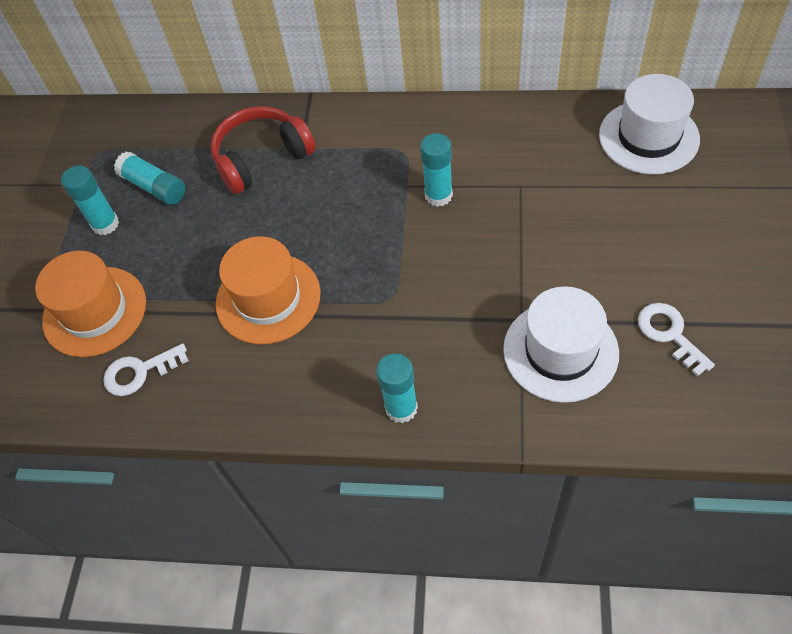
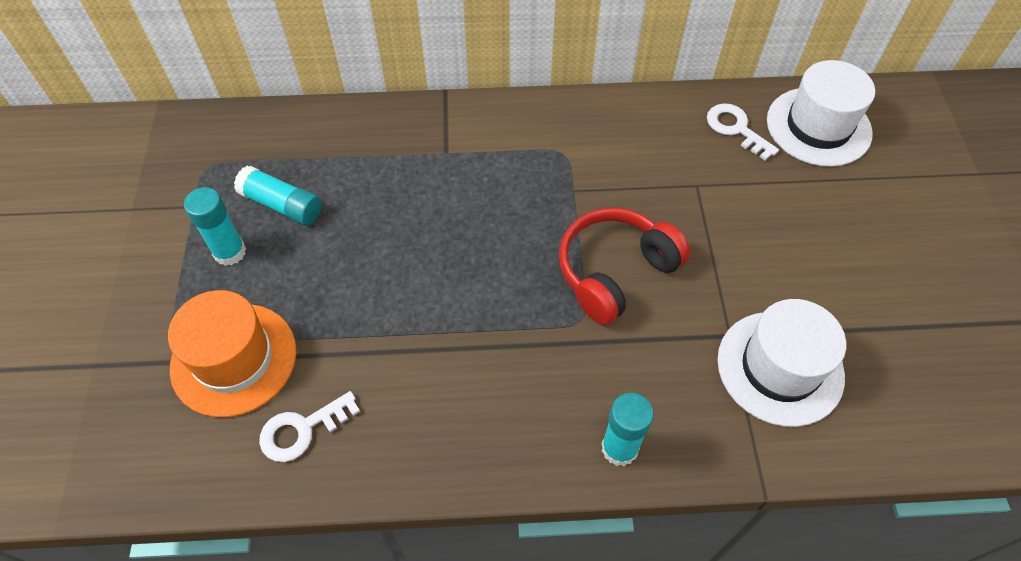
camera: 15 degrees left, 0 degrees up
(262, 158) = (403, 166): red headphones -> red headphones (615, 272)
(268, 298) = (441, 329): orange hat -> none
(438, 195) = (611, 199): turquoise glue stick -> none
(669, 334) = (889, 340): white key -> white key (736, 129)

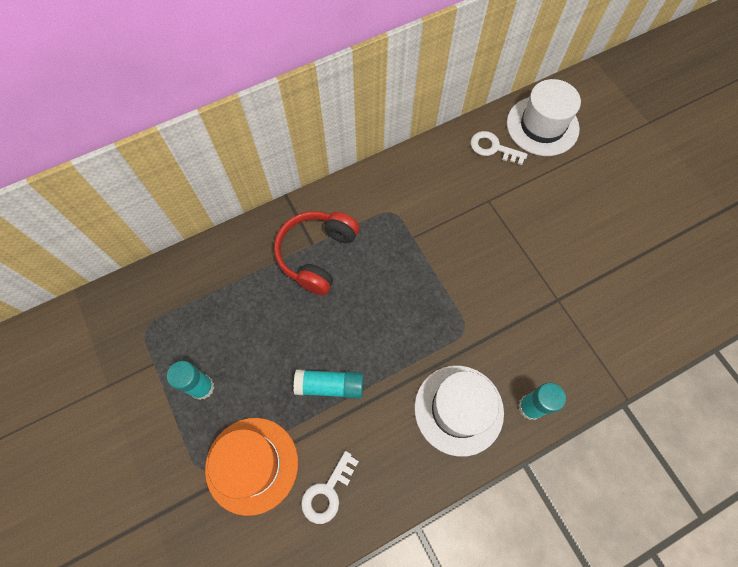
camera: 25 degrees left, 10 degrees up
(282, 205) = (219, 334): turquoise glue stick -> turquoise glue stick (330, 386)
(615, 272) = (468, 286): red headphones -> red headphones (316, 255)
(780, 368) = (596, 308): white hat -> white hat (458, 409)

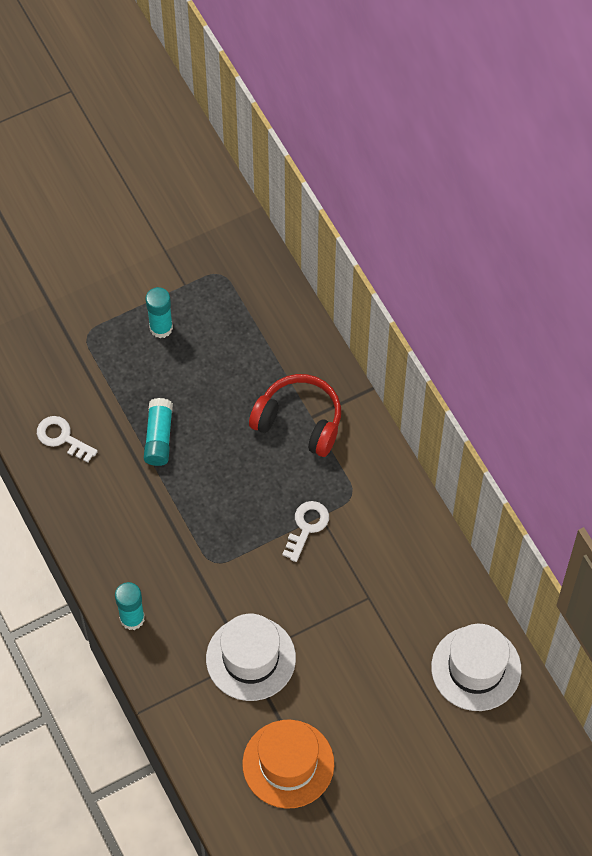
camera: 90 degrees right, 5 degrees down
(252, 465) = (89, 375): orange hat -> orange hat (288, 764)
(458, 409) = (132, 552): white hat -> white hat (251, 658)
(493, 148) = (441, 608): white key -> white key (307, 527)

